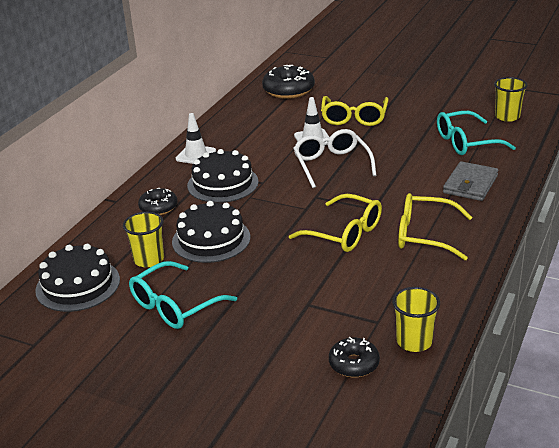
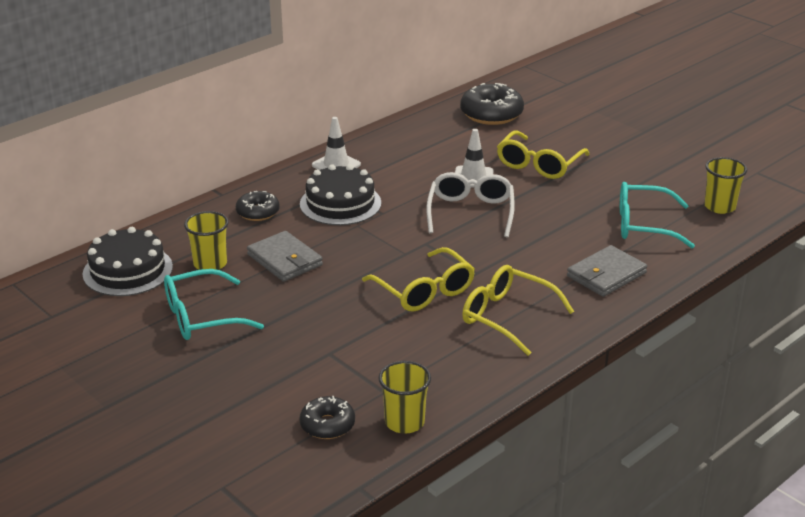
camera: 20 degrees right, 0 degrees up
(211, 239) = (284, 260): black cake -> grey wallet

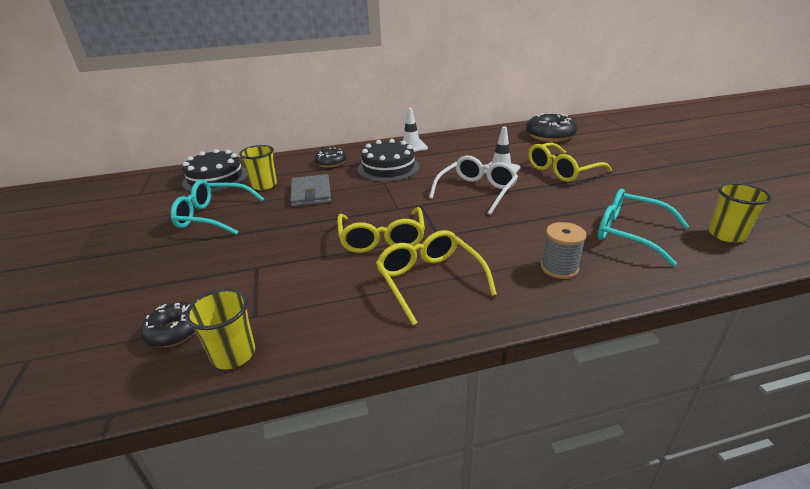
camera: 30 degrees right, 0 degrees up
(606, 275) = (559, 268): grey wallet -> grey spool

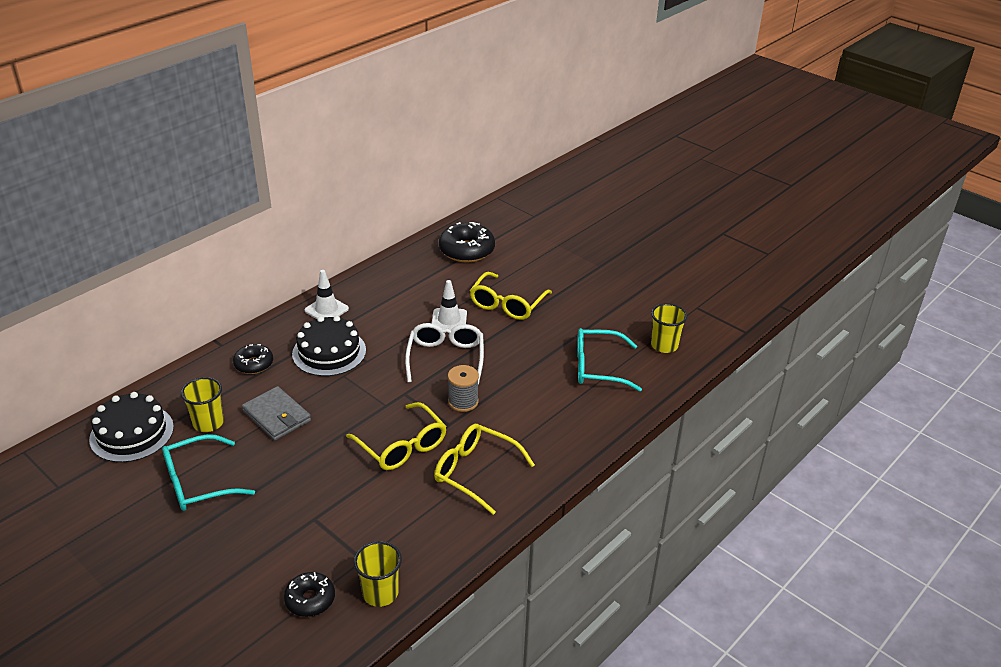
camera: 35 degrees left, 5 degrees up
(559, 268) = (564, 422): grey spool -> grey spool (463, 402)

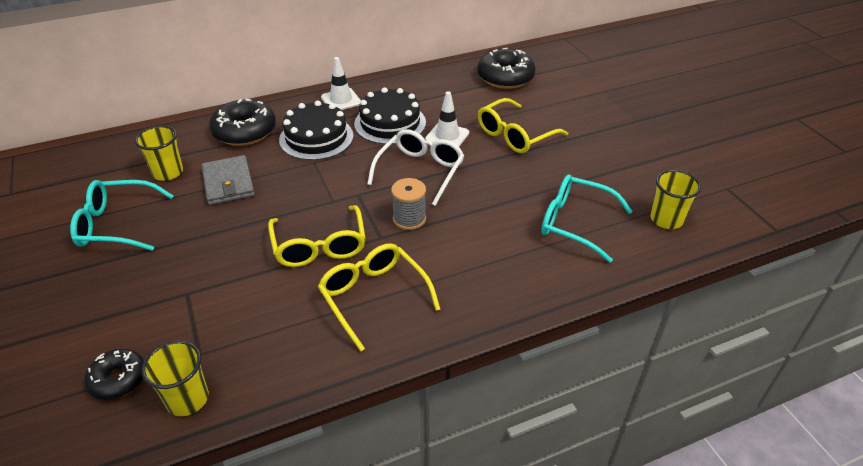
camera: 25 degrees right, 5 degrees up
(132, 433) = (102, 164): black cake -> black cake (390, 123)
(254, 364) = (244, 131): black donut -> black donut, size x1.66

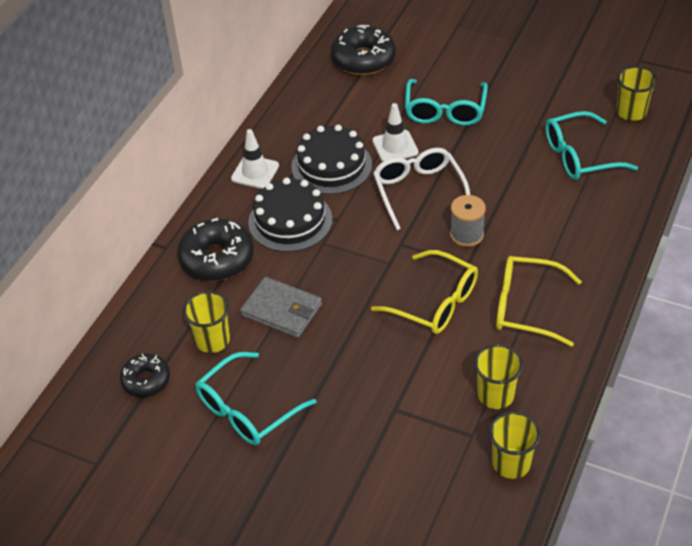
camera: 40 degrees left, 5 degrees up
(118, 379) = (446, 493): black donut -> black donut (146, 380)
(257, 340) = (495, 395): none -> yellow cup
(515, 135) = (445, 111): yellow glasses -> turquoise glasses

